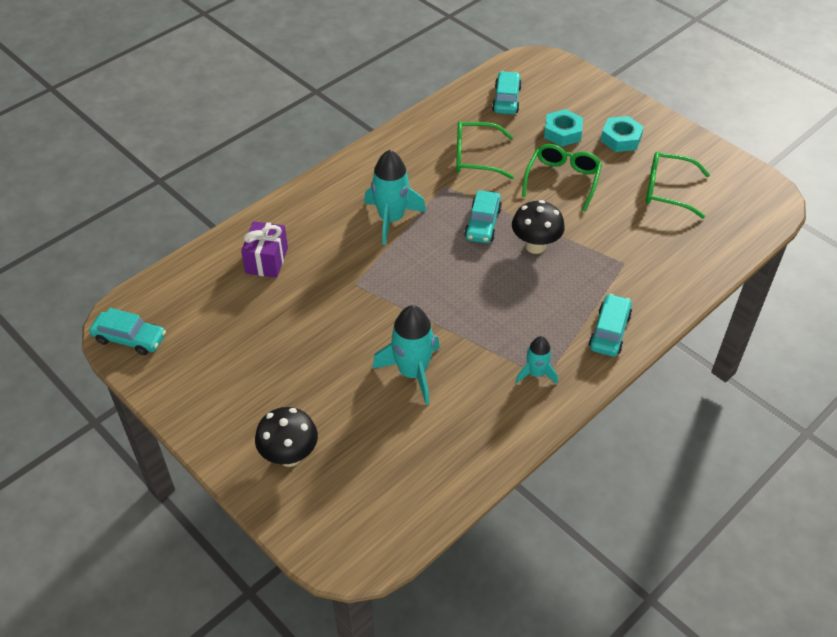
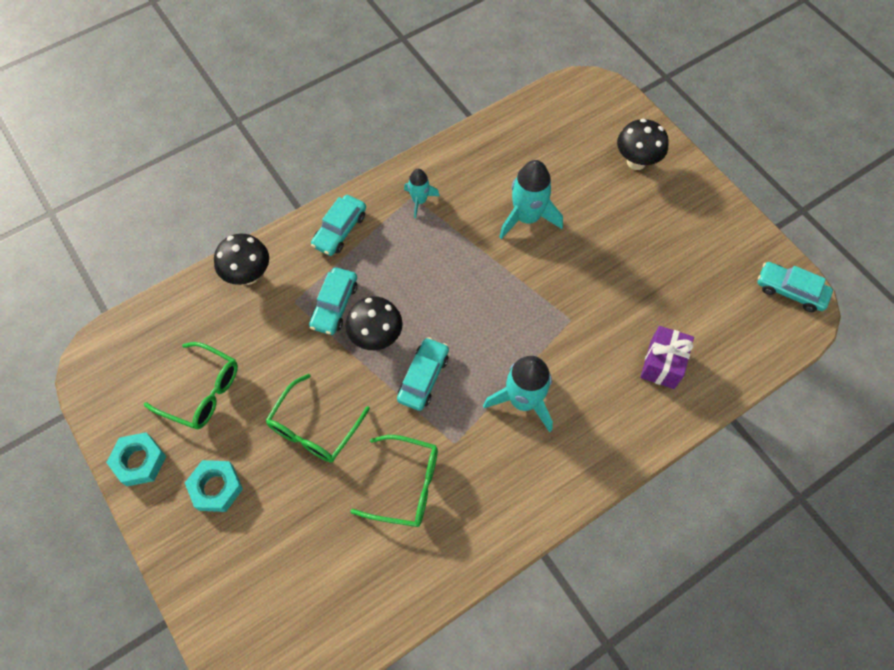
camera: 170 degrees left, 15 degrees up
(506, 99) = (335, 595): turquoise car -> turquoise car (334, 305)
(562, 132) = (284, 512): turquoise nut -> turquoise nut (139, 461)
(679, 279) = (248, 275): none -> black mushroom

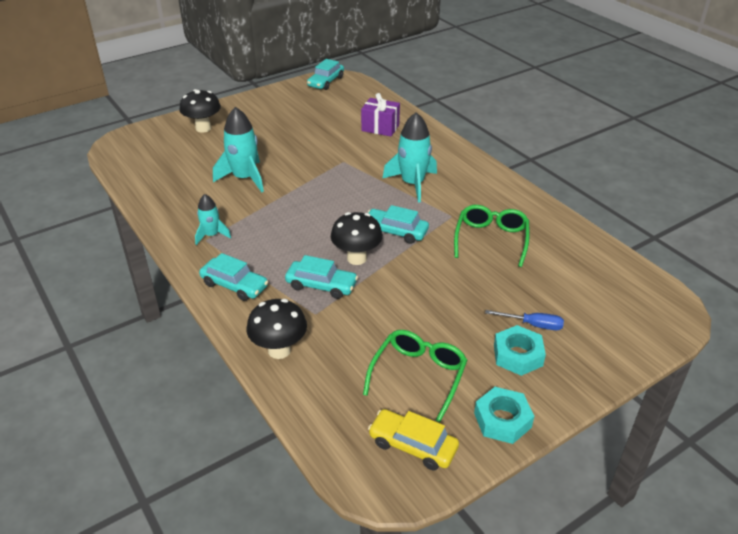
camera: 90 degrees left, 25 degrees down
(126, 383) = (413, 445): none -> yellow car
(257, 510) = (533, 325): none -> blue screwdriver
(314, 428) = (449, 293): green glasses -> none

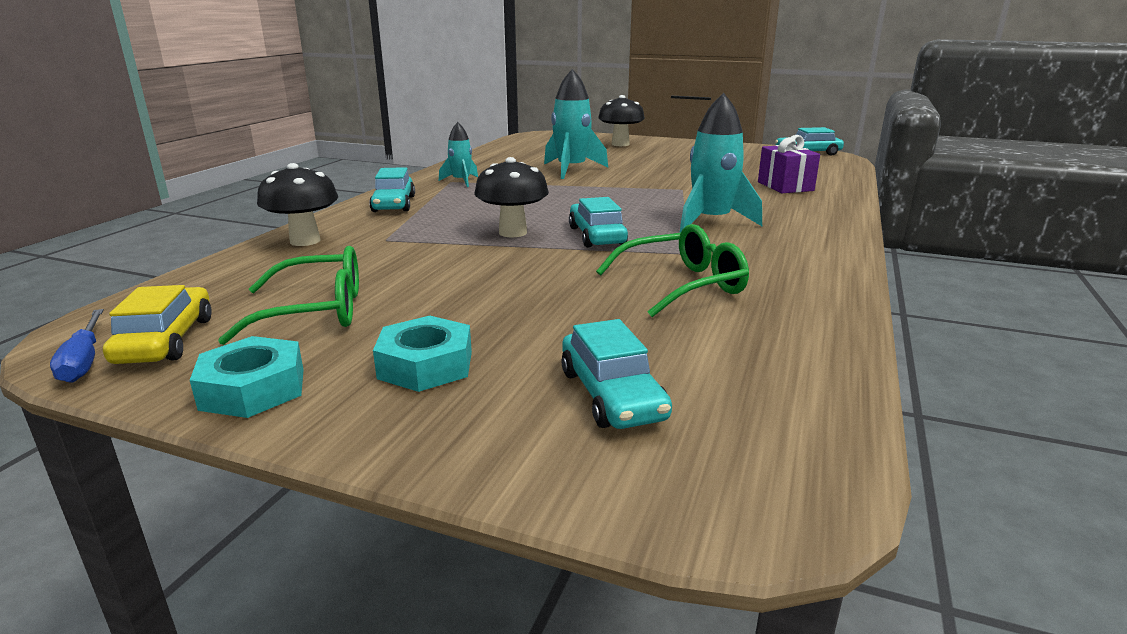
camera: 55 degrees right, 15 degrees down
(321, 285) = (439, 231): turquoise car -> turquoise car (611, 395)
(533, 325) = (518, 359): blue screwdriver -> blue screwdriver (84, 361)

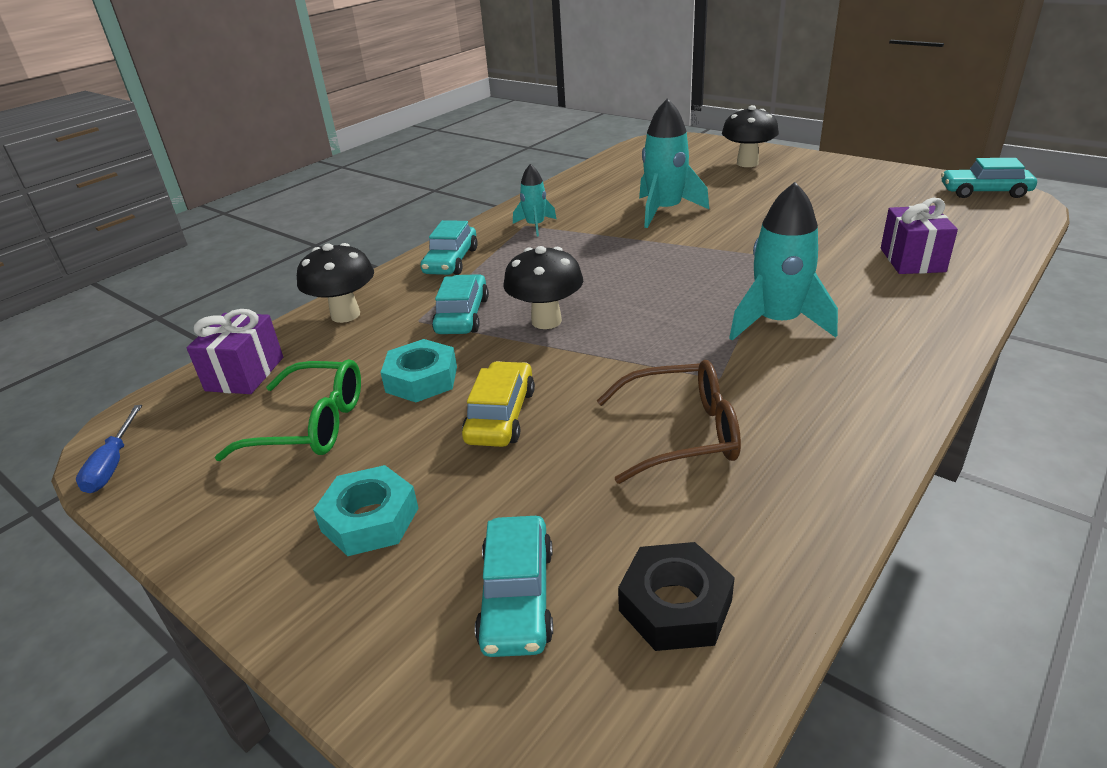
camera: 20 degrees right, 10 degrees up
(166, 340) = (180, 447): yellow car -> yellow car (501, 416)
(214, 285) = (245, 374): none -> purple gift
(253, 389) = (219, 525): turquoise nut -> turquoise nut (422, 379)
(597, 236) = (632, 336): turquoise car -> turquoise car (462, 315)
(682, 285) = (682, 433): green glasses -> brown glasses
(756, 381) = (675, 605): none -> black nut

